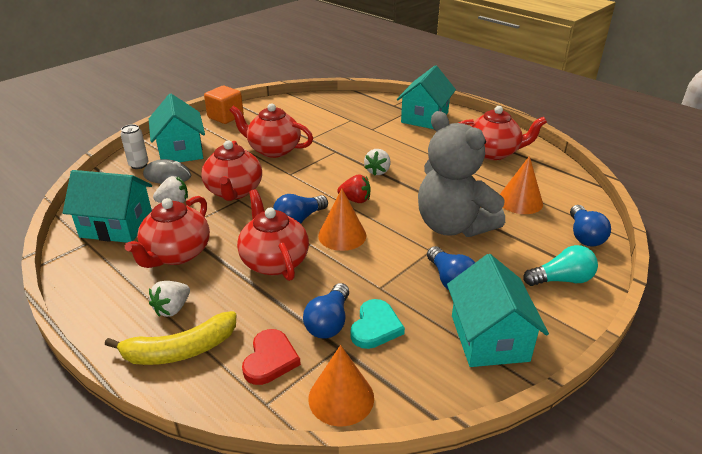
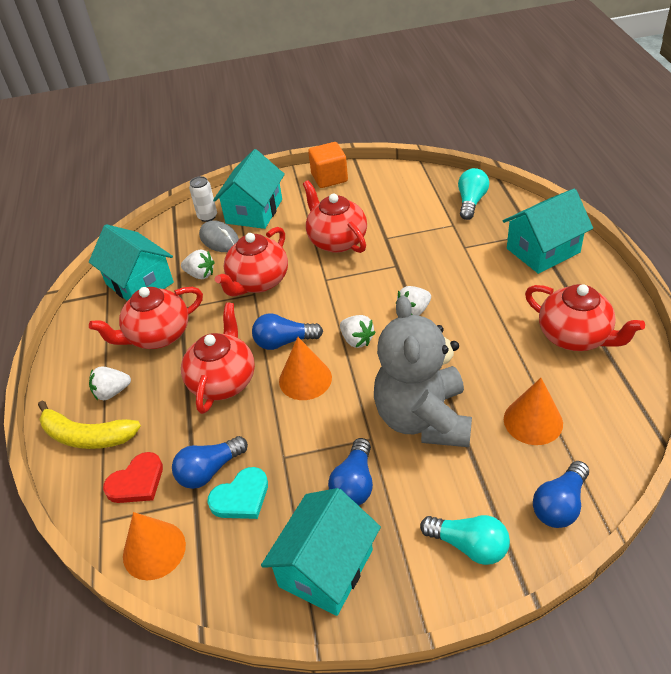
camera: 40 degrees right, 10 degrees up
(349, 105) = (471, 202): none -> turquoise light bulb
(355, 200) = (357, 340): red strawberry -> white strawberry

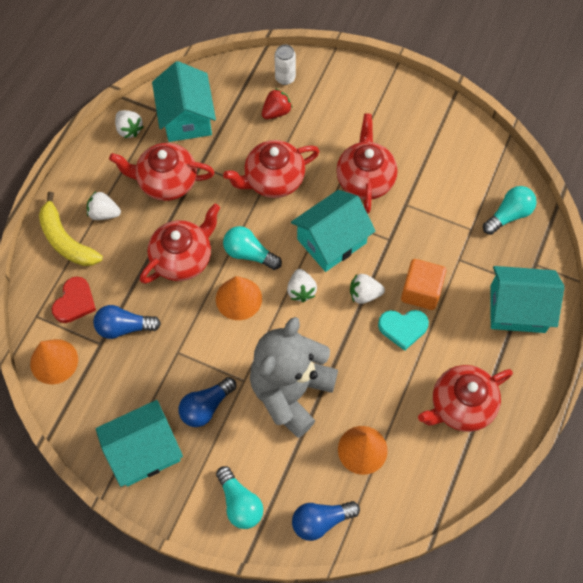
camera: 30 degrees right, 20 degrees up
(137, 482) = (75, 302): red heart -> red heart turned 60 degrees counterclockwise
(200, 274) = (236, 141): white strawberry -> white strawberry (129, 129)
(219, 239) = (276, 112): grey mouse -> red strawberry
(241, 497) = (130, 363): turquoise heart -> turquoise heart (403, 328)
(254, 211) = (325, 98): turquoise house -> turquoise house (331, 241)
(284, 342) = (249, 254): blue light bulb -> turquoise light bulb
(329, 178) = (416, 101): orange cube -> orange cube (421, 291)
(575, 336) = (460, 406): red teapot -> red teapot turned 75 degrees clockwise

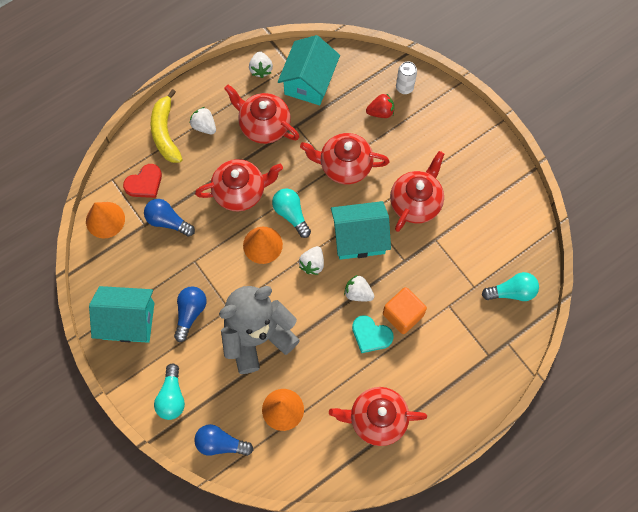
camera: 30 degrees right, 5 degrees up
(206, 407) = (190, 313): blue light bulb -> blue light bulb turned 120 degrees clockwise
(517, 309) = (469, 370): turquoise house -> none

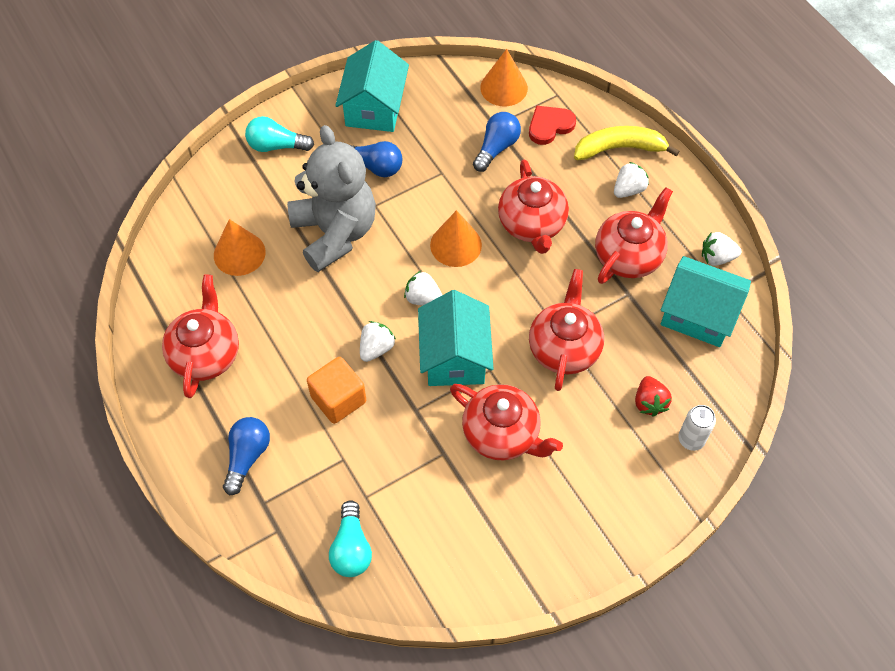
camera: 95 degrees right, 10 degrees down
(144, 183) = (550, 126): red heart -> red heart turned 90 degrees clockwise
(221, 443) = (212, 190): blue light bulb -> blue light bulb (247, 457)
(291, 214) = (495, 279): turquoise light bulb -> none
(371, 335) = (316, 358): turquoise heart -> none

